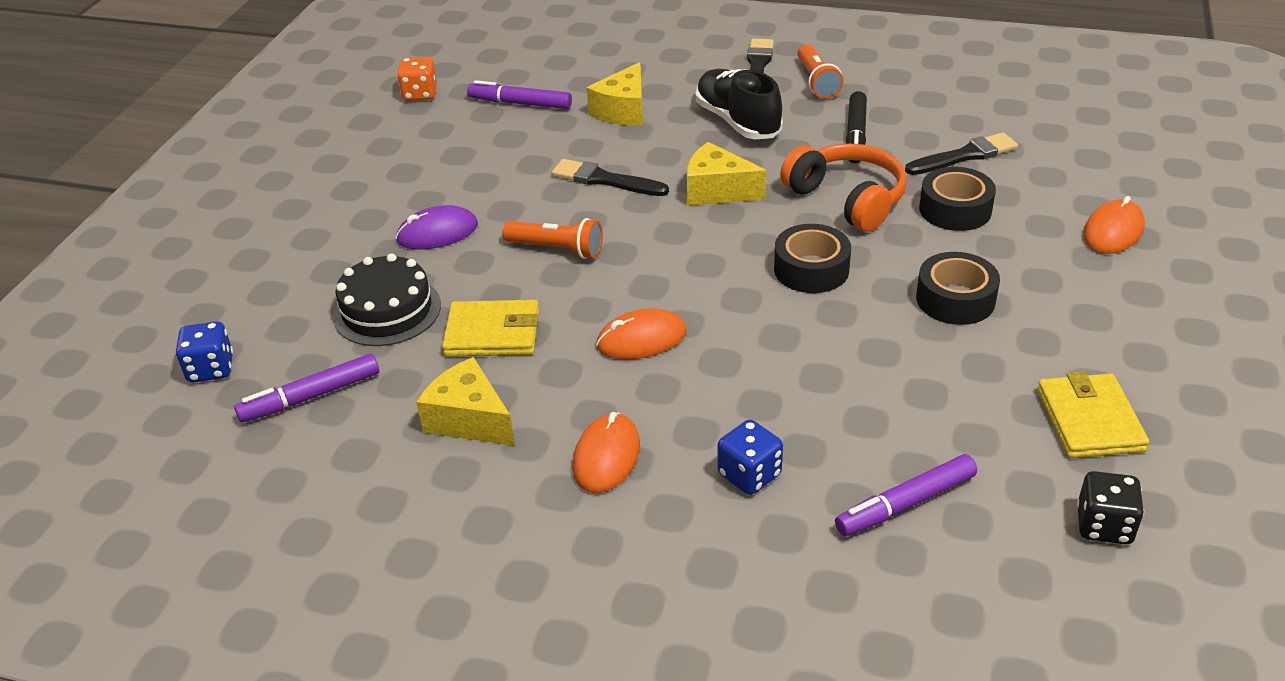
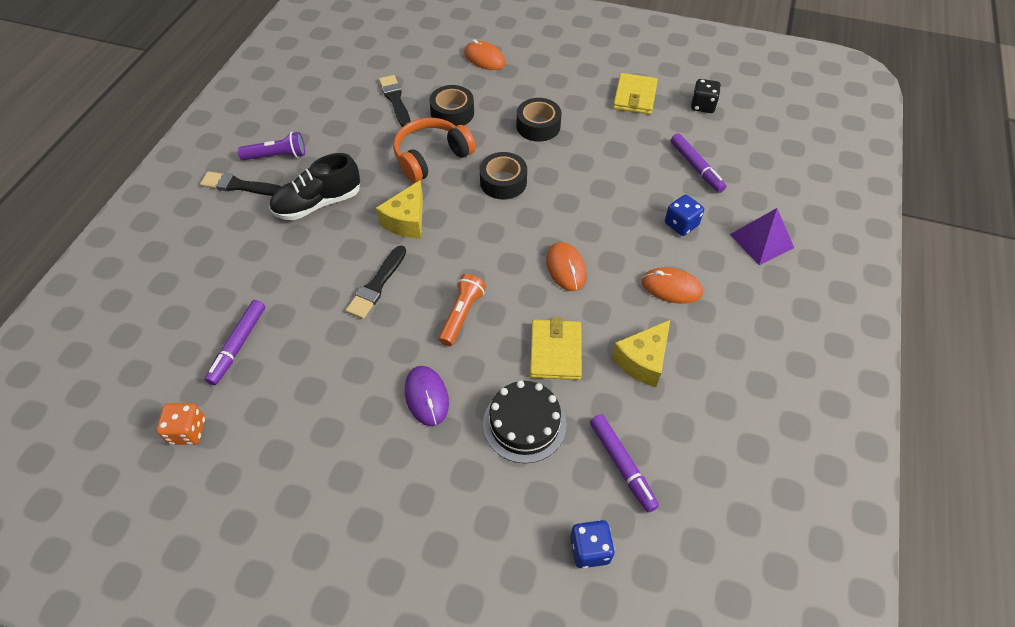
camera: 90 degrees left, 15 degrees up
(623, 111) = (277, 272): yellow cheese -> none
(723, 589) = (761, 241): none -> purple pyramid
(816, 82) = (277, 156): orange flashlight -> purple flashlight
(856, 134) = (355, 144): black marker -> none
(1089, 420) = (634, 96): yellow wallet -> yellow wallet turned 75 degrees counterclockwise

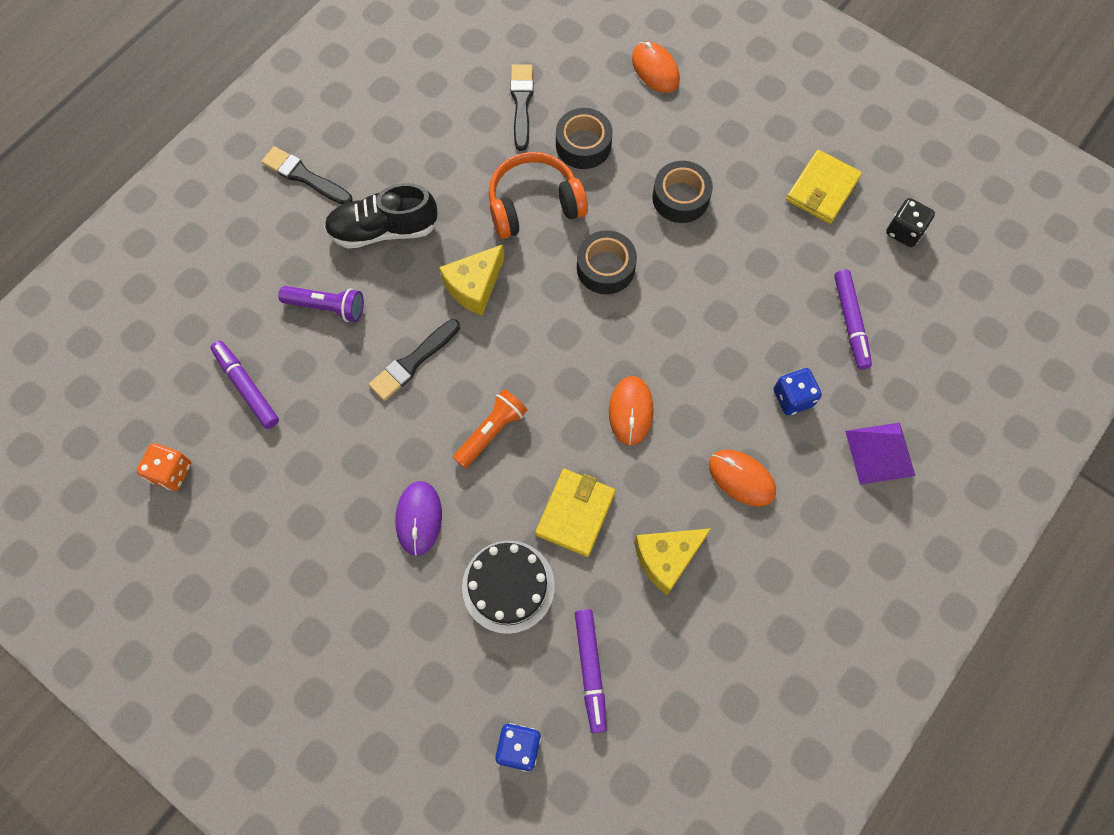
camera: 20 degrees right, 15 degrees up
(238, 345) = (247, 387): purple marker -> purple marker turned 105 degrees clockwise
(277, 156) = (358, 146): purple flashlight -> purple flashlight (327, 307)

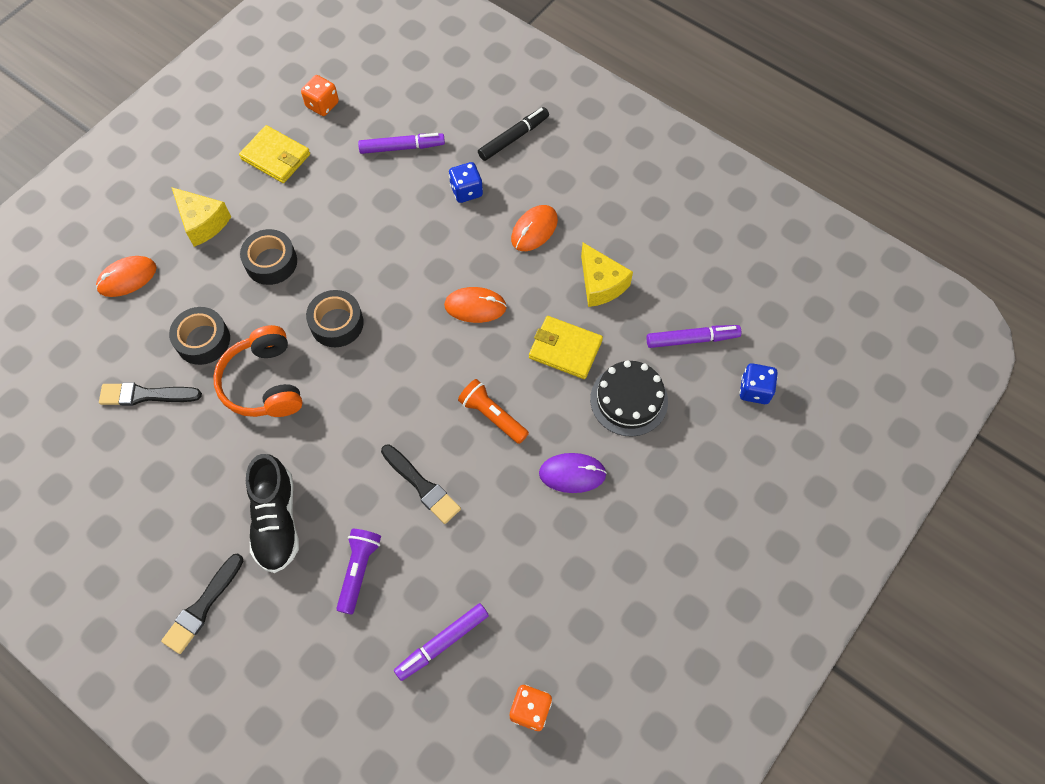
camera: 90 degrees left, 5 degrees down
(474, 286) = (347, 434): yellow cheese -> yellow cheese (203, 223)
(880, 453) = (513, 138): purple pyramid -> black marker
(904, 231) = (322, 105): black dice -> orange dice

